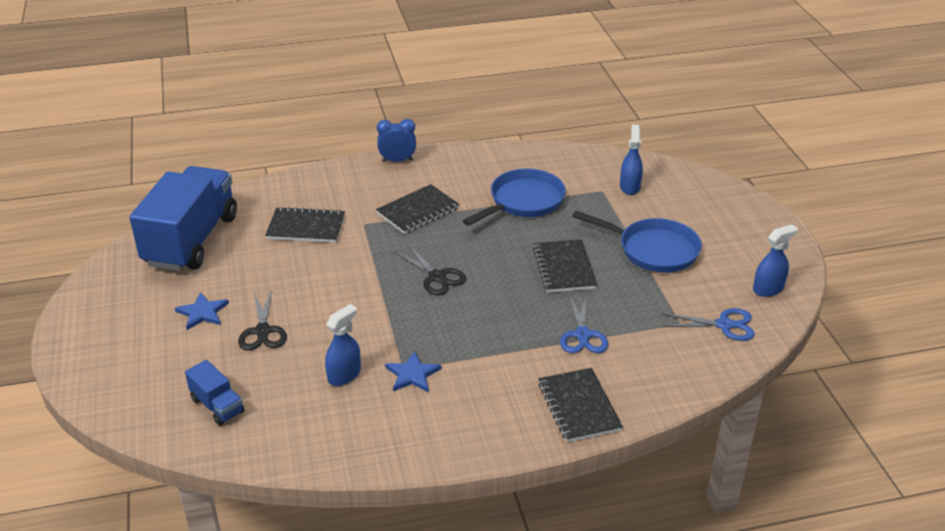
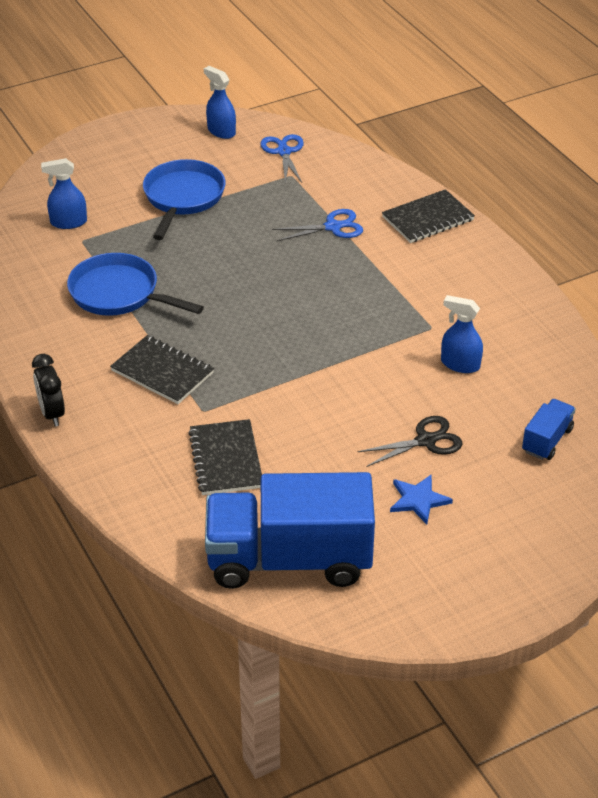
camera: 105 degrees left, 5 degrees up
(397, 160) = (52, 413): blue clock -> black clock
(412, 374) = (437, 320): blue star -> none
(437, 277) = (282, 333): black scissors -> none
(564, 268) = (234, 250): black notebook -> none

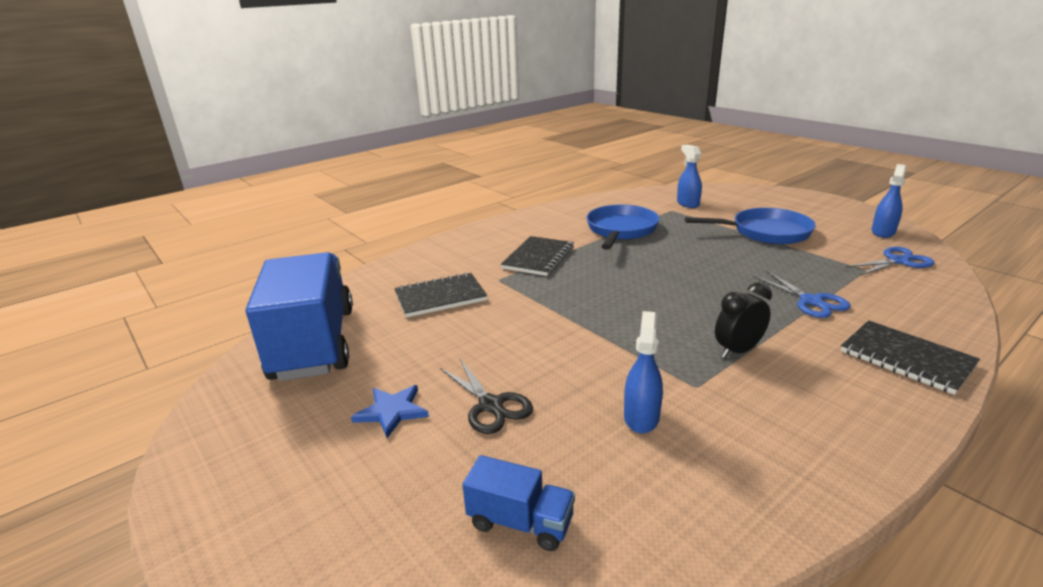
camera: 80 degrees right, 15 degrees down
(52, 413) = (477, 231): black clock -> black clock (737, 351)

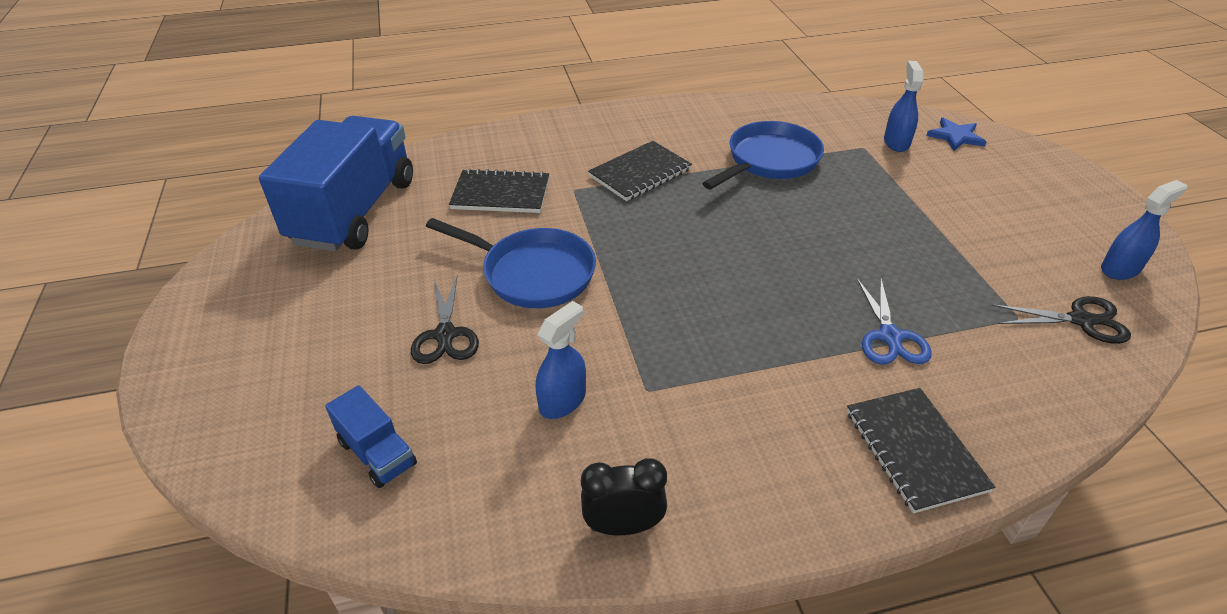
camera: 25 degrees right, 15 degrees up
(392, 411) = (363, 308): blue star -> blue star (955, 136)
(737, 351) = (733, 367): black clock -> black clock (623, 526)
(766, 232) = (950, 219): blue pan -> blue pan (532, 273)
(898, 261) = (1081, 320): blue scissors -> black scissors

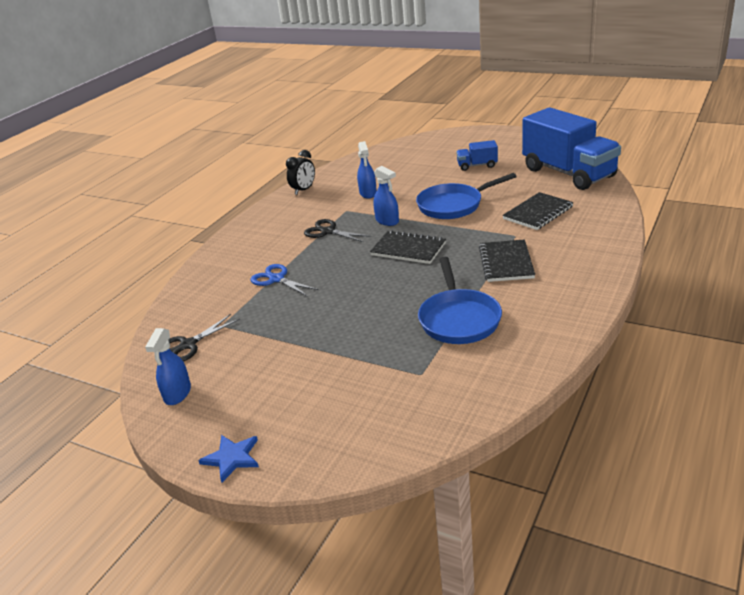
camera: 135 degrees right, 10 degrees down
(377, 453) = (396, 159): blue truck -> blue truck (477, 165)
(445, 335) = (439, 179): black scissors -> black scissors (328, 231)
(896, 142) = (406, 396): blue spray bottle -> blue spray bottle (387, 221)
(914, 450) = (231, 253): black notebook -> black notebook (408, 249)
(955, 136) = (371, 439): blue star -> blue star (232, 458)

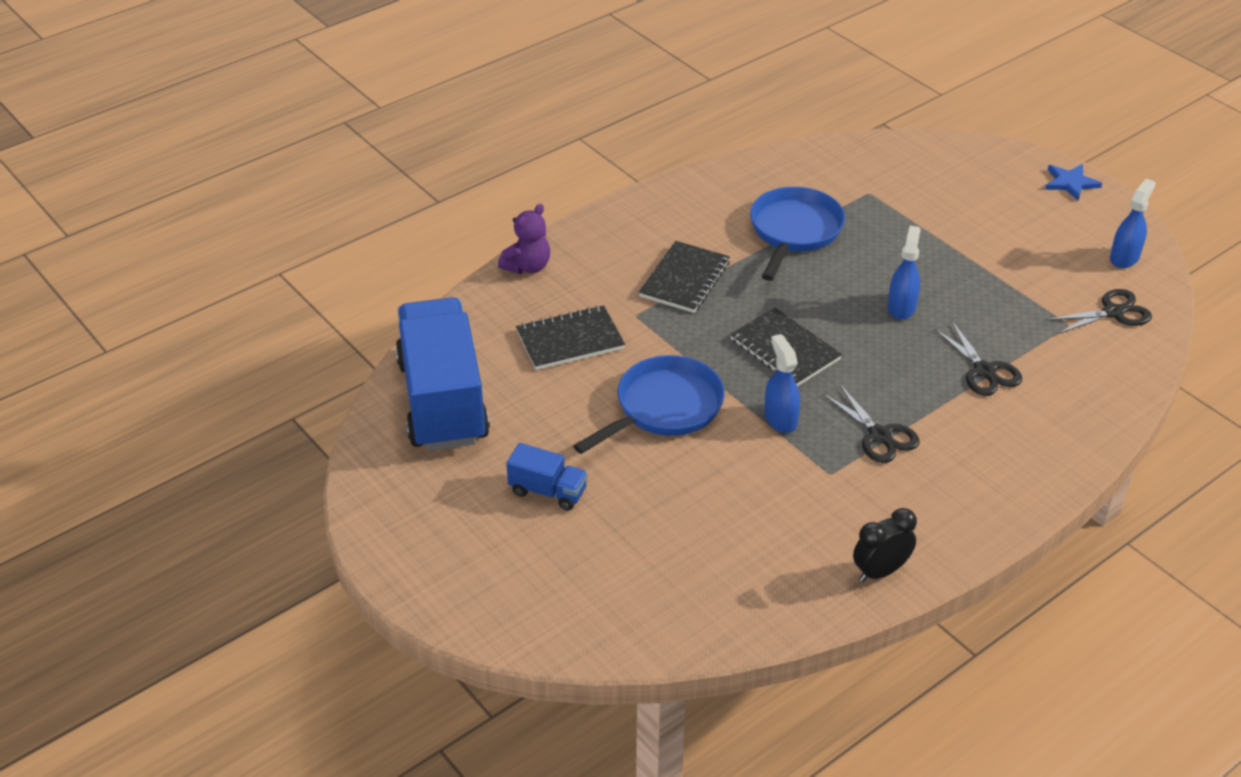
camera: 160 degrees left, 10 degrees up
(276, 279) = (984, 371): blue scissors -> black scissors
(368, 193) = (772, 503): blue spray bottle -> blue spray bottle (901, 307)
(453, 205) = (664, 408): blue pan -> blue pan turned 45 degrees counterclockwise
(614, 235) = (527, 267): none -> purple teddy bear

